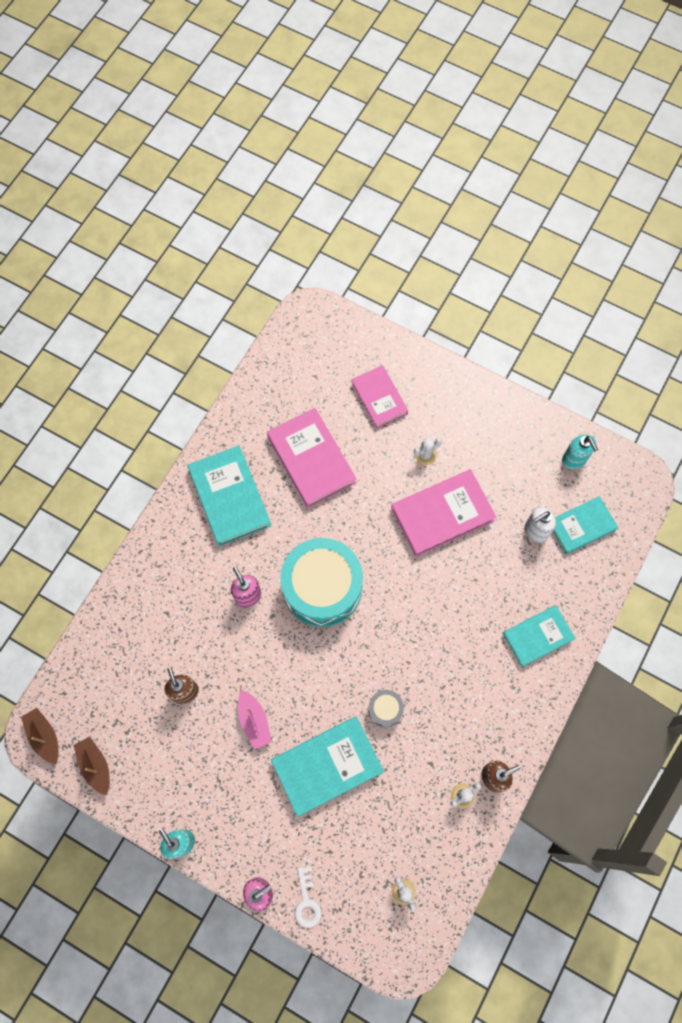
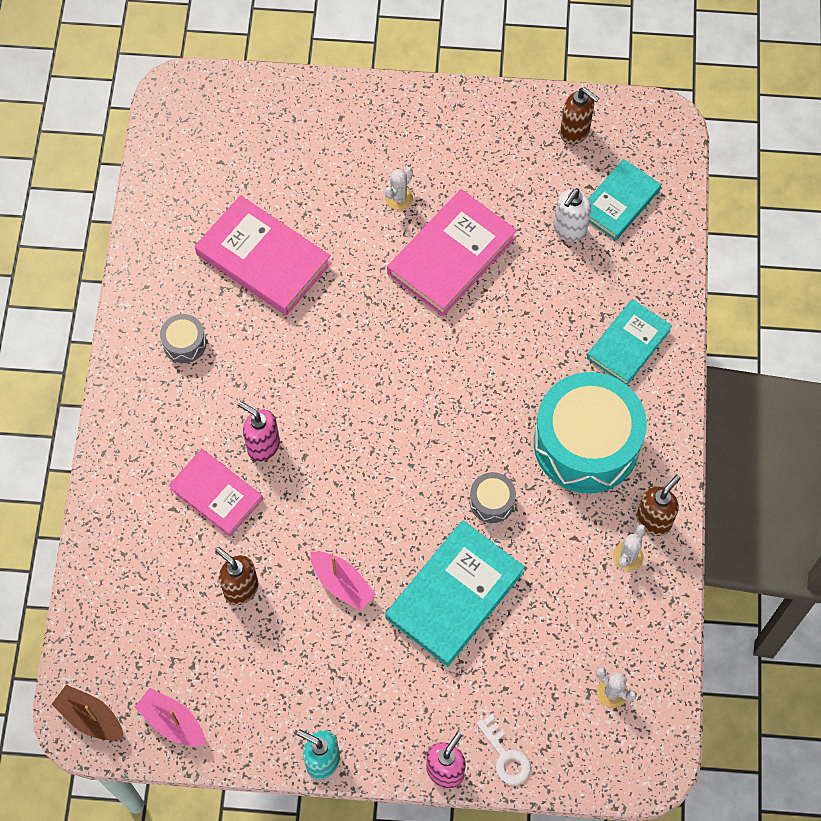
camera: 25 degrees left, 5 degrees down
(95, 766) = (172, 722): brown boat -> pink boat
(230, 497) = (184, 343): turquoise book -> grey drum
(322, 587) = (349, 398): turquoise drum -> turquoise drum (586, 443)
(379, 398) = (311, 156): pink book -> pink book (216, 494)
(574, 460) = (575, 132): turquoise soap dispenser -> brown soap dispenser

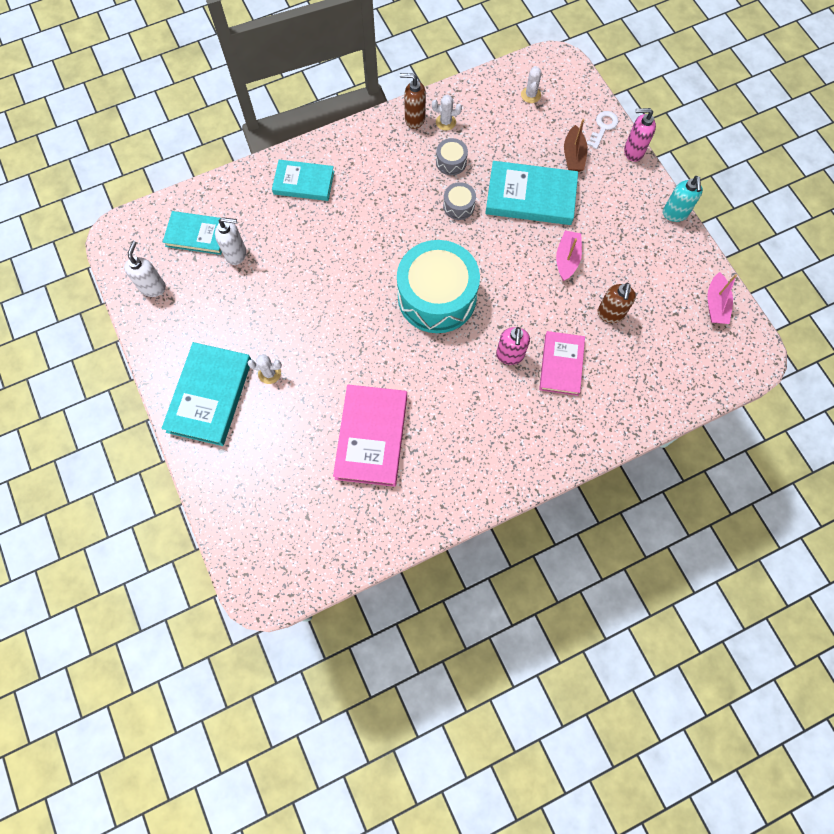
camera: 120 degrees left, 5 degrees up
(90, 718) = (748, 352): brown boat -> brown boat (573, 156)
(184, 343) = (469, 451): grey drum -> grey drum (451, 162)
(409, 133) = (209, 395): none -> turquoise book
(451, 256) = (297, 315): pink book -> none
(575, 132) = (153, 287): brown soap dispenser -> white soap dispenser
(586, 443) = (387, 174): turquoise drum -> turquoise drum (437, 297)

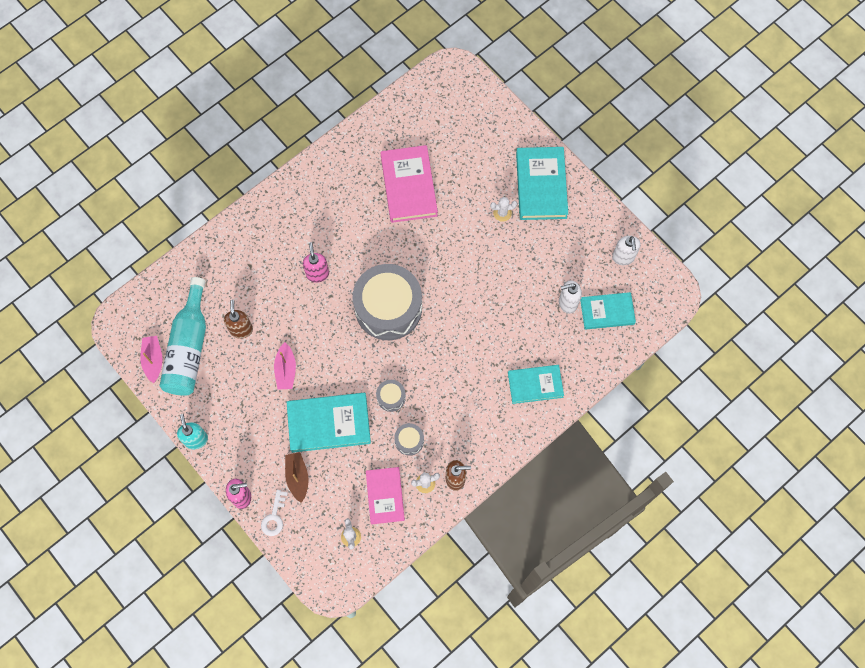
camera: 165 degrees right, 0 degrees up
(437, 297) = (388, 308): turquoise drum -> grey drum
(561, 364) = (275, 276): pink book -> pink book (385, 496)
(673, 308) = (189, 348): none -> turquoise bottle

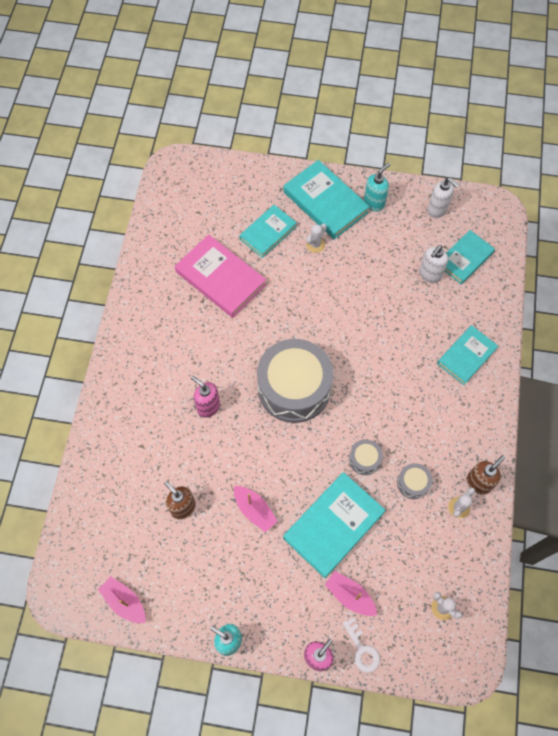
camera: 40 degrees left, 5 degrees down
(189, 348) = (148, 563): turquoise bottle -> none
(297, 477) = (350, 596): brown boat -> pink boat
(385, 496) = (437, 547): pink book -> none
(475, 177) = (268, 233): none -> turquoise book
(578, 214) = (374, 203): none -> turquoise soap dispenser

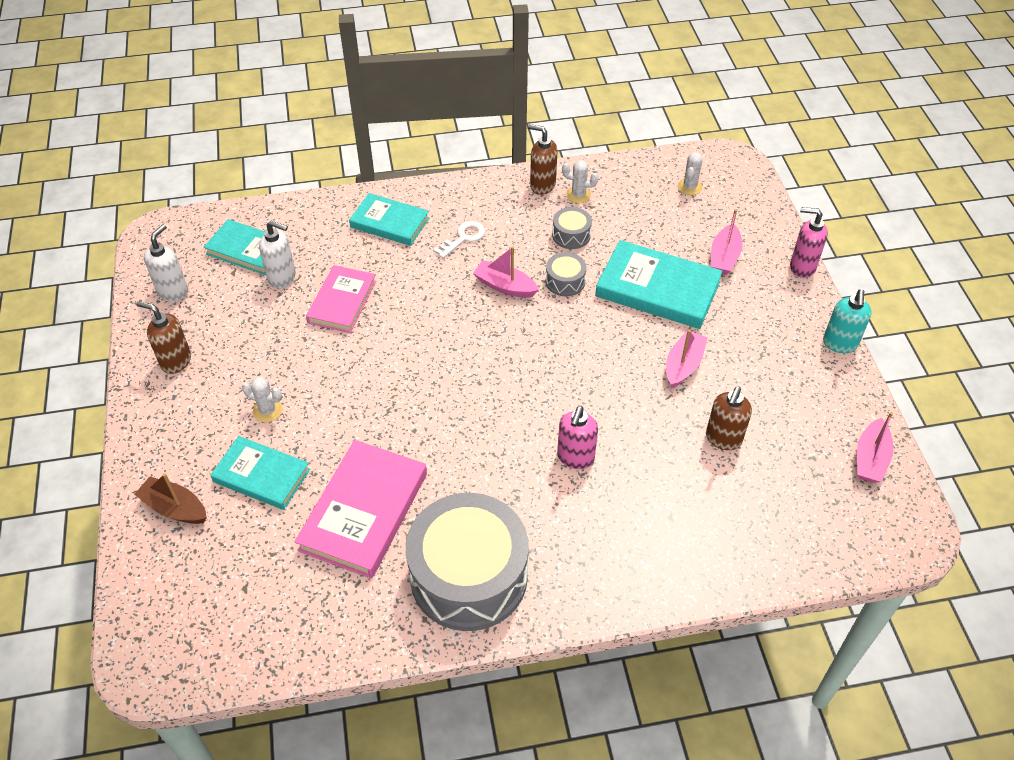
camera: 110 degrees left, 15 degrees down
(263, 188) = (175, 508): none -> brown boat
(294, 388) = (504, 372): grey drum -> grey drum (469, 576)
(325, 202) = (186, 419): turquoise book -> none
(362, 649) = (770, 235): white key -> white key (463, 238)
(373, 415) = (505, 286): none -> pink boat
(374, 203) = (175, 361): turquoise soap dispenser -> brown soap dispenser
(394, 306) = (342, 302): none -> pink book

